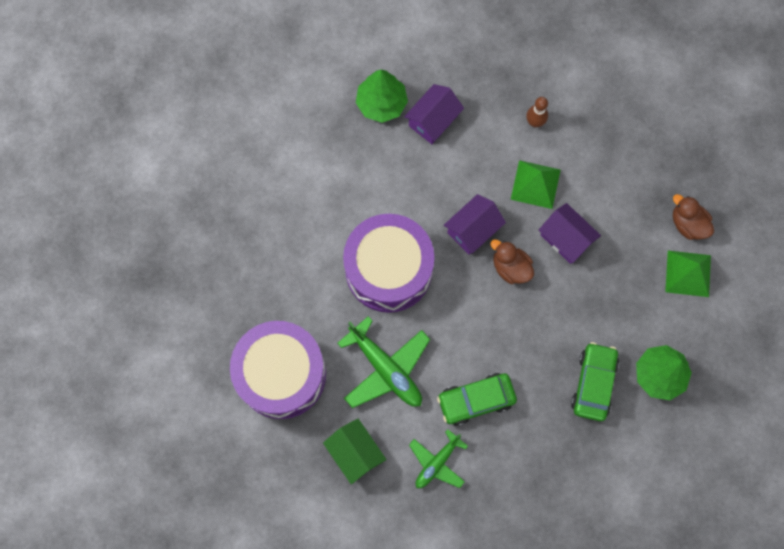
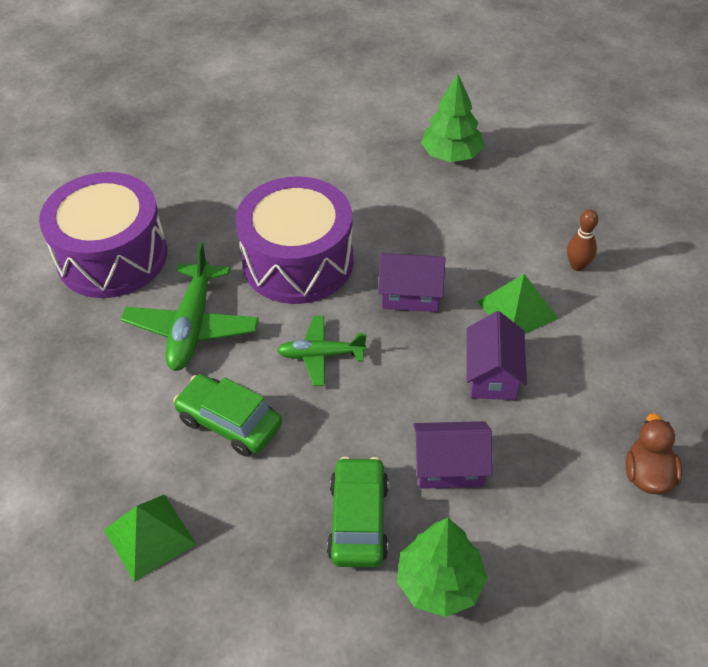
camera: 50 degrees right, 25 degrees down
(355, 453) = (77, 362): green house -> none
(433, 120) = (481, 196): purple house -> purple house (449, 467)
(437, 462) = (125, 437): green plane -> green plane (321, 355)
(510, 267) = (407, 351): brown duck -> none
(593, 383) = (358, 520): green car -> green car turned 60 degrees counterclockwise
(688, 273) = (593, 519): green pyramid -> green pyramid (149, 537)

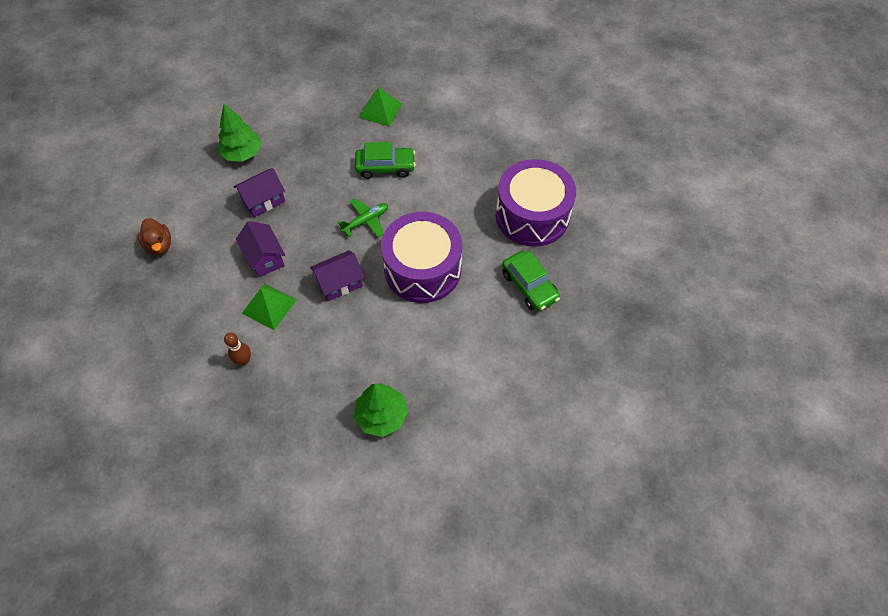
camera: 145 degrees right, 10 degrees up
(192, 326) = (447, 201): green plane -> none
(358, 520) = (293, 158): green car -> green car (529, 286)

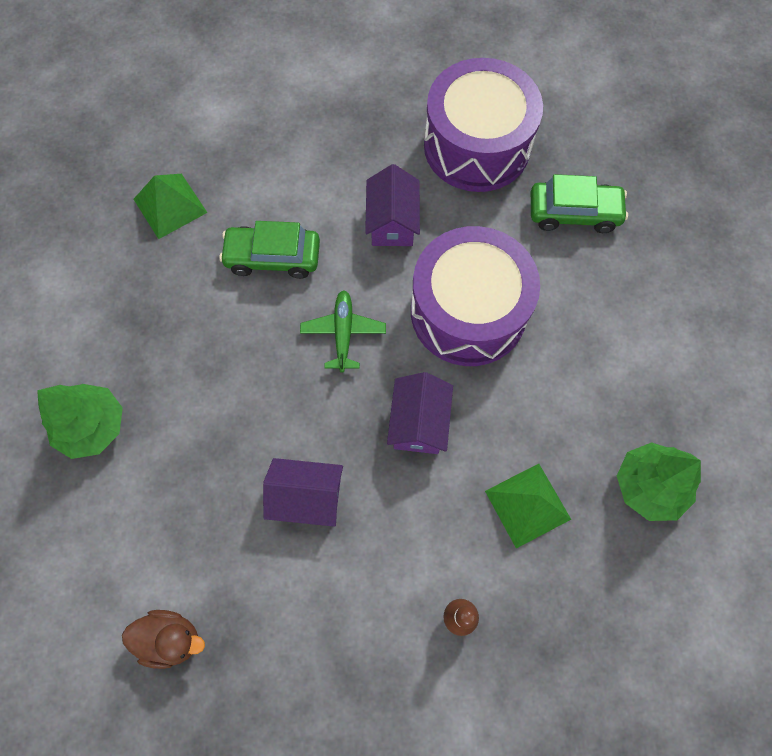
camera: 55 degrees left, 10 degrees up
(263, 200) = (204, 444): purple house -> purple house (392, 222)
(269, 306) = (393, 535): green pyramid -> green pyramid (528, 505)
(385, 167) = (273, 257): green car -> green car turned 120 degrees counterclockwise

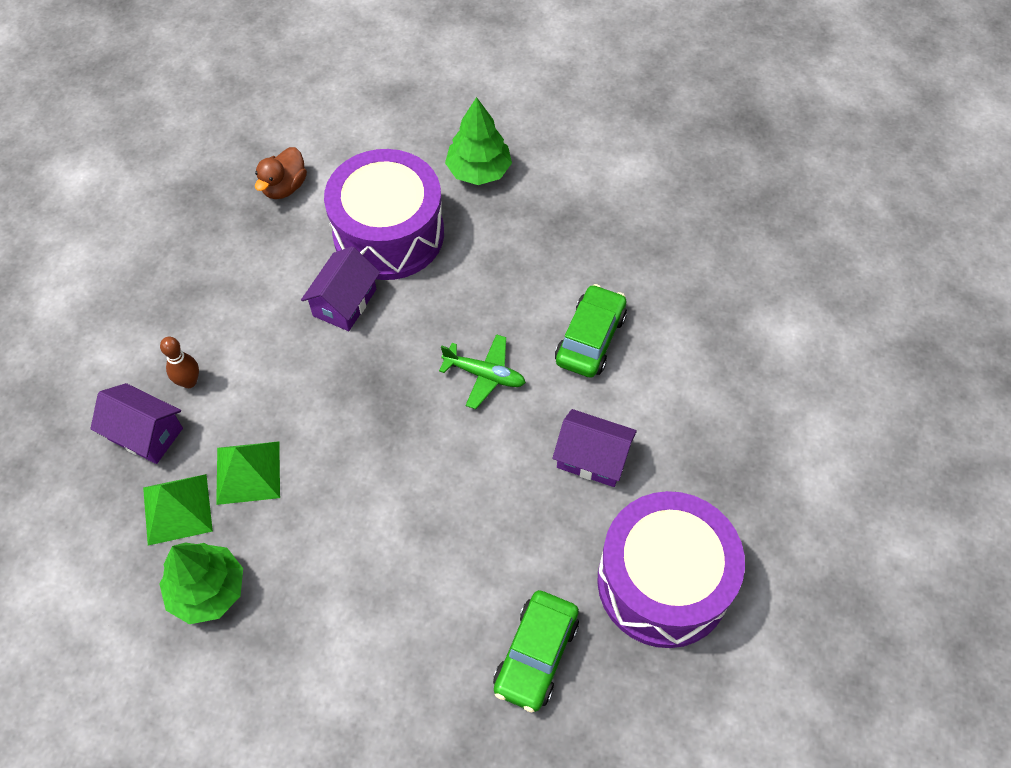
camera: 110 degrees right, 10 degrees down
(170, 205) = (680, 269): green pyramid -> green pyramid (177, 509)
(418, 422) = (368, 409): purple house -> purple house (145, 433)
(468, 311) = (460, 494): purple drum -> purple drum (389, 234)

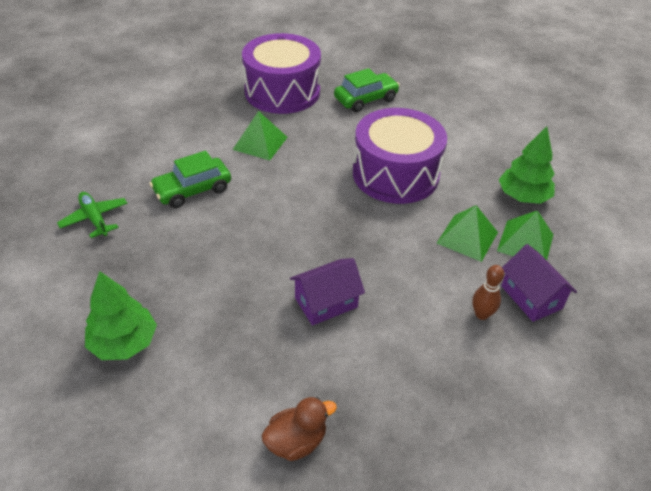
camera: 145 degrees left, 15 degrees down
(389, 234) = (247, 335): purple drum -> purple drum (395, 174)
(484, 375) = (275, 207): green plane -> green plane (95, 219)
(592, 458) = (260, 143): purple house -> green pyramid

